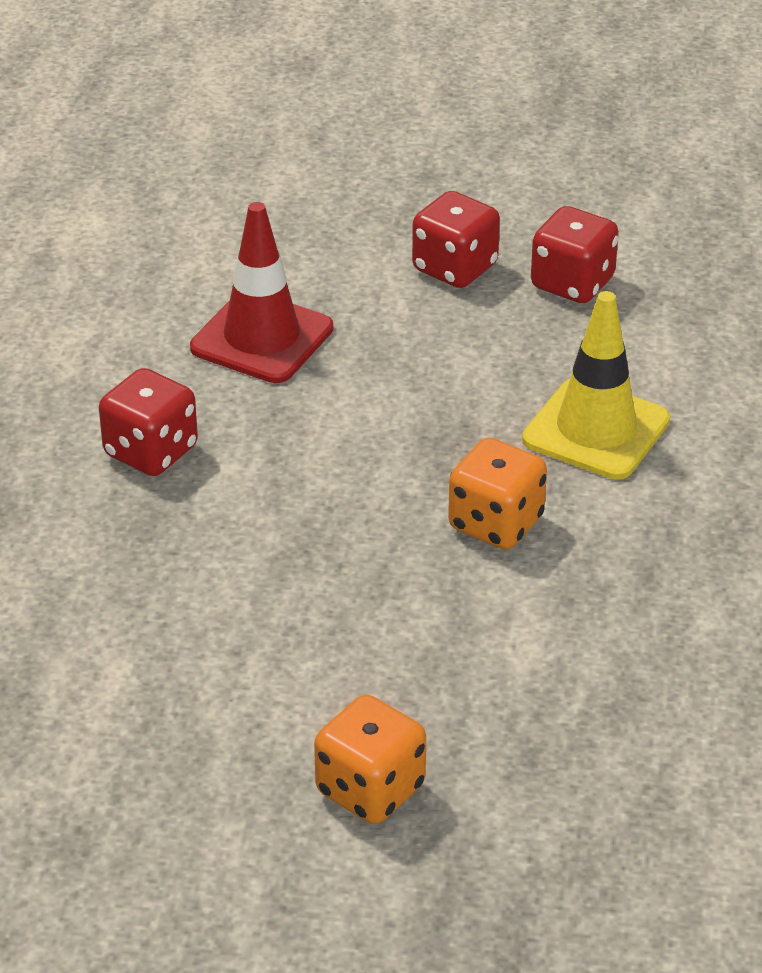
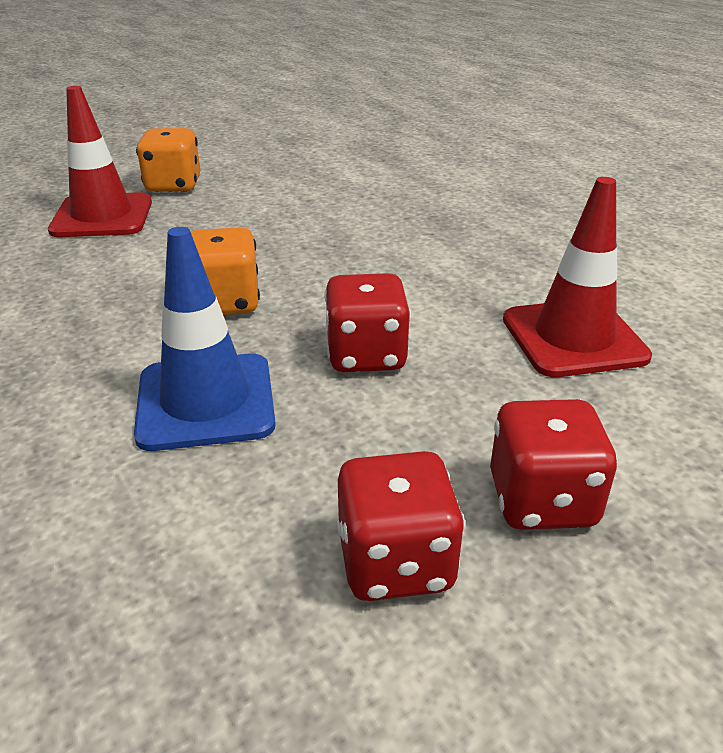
camera: 140 degrees right, 5 degrees down
(151, 452) = (504, 247): red dice -> red dice (366, 355)
(516, 758) = (102, 216): none -> red traffic cone
(596, 430) = (206, 401): yellow traffic cone -> blue traffic cone

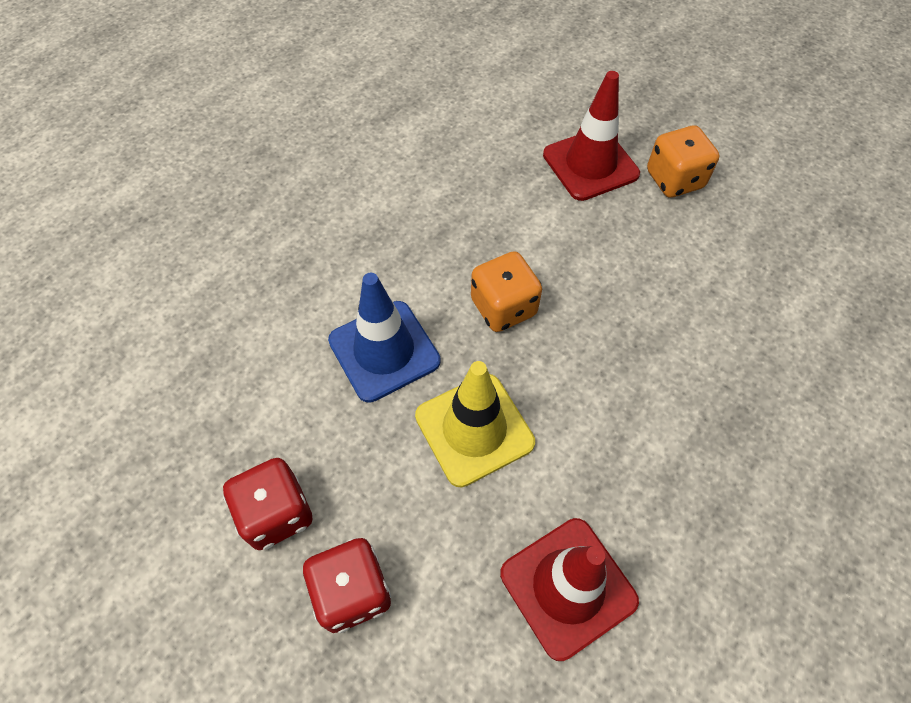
camera: 70 degrees right, 25 degrees up
(366, 355) = (474, 429): red dice -> yellow traffic cone

